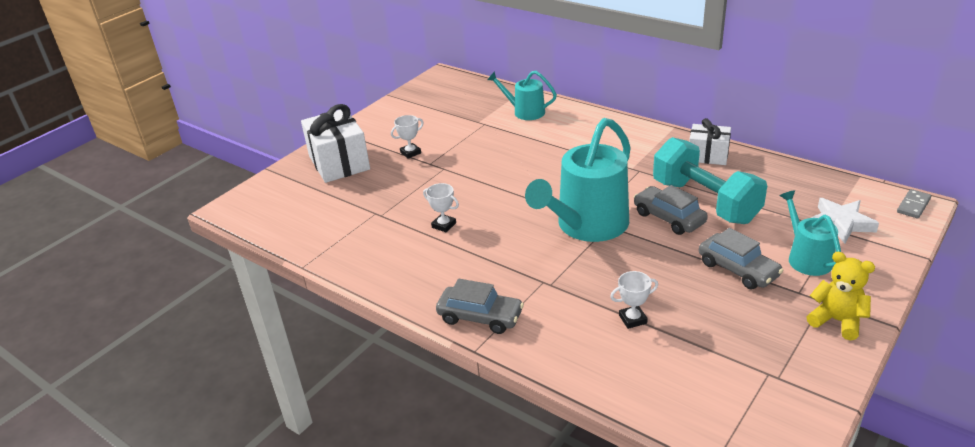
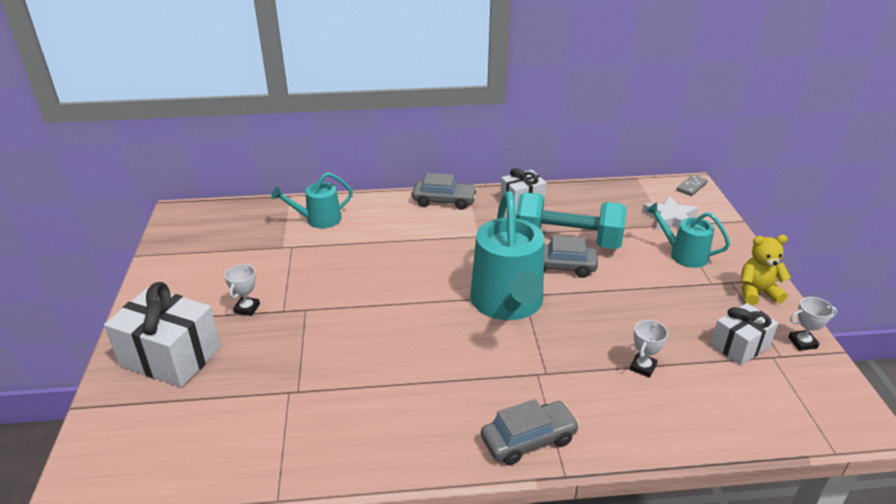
camera: 45 degrees left, 0 degrees up
(444, 225) = (380, 368): white trophy -> white trophy (802, 343)
(738, 269) = (656, 285): grey car -> grey car (444, 201)
(748, 349) = (739, 346): none -> white gift
(913, 205) = (691, 187): grey domino -> grey domino turned 45 degrees clockwise

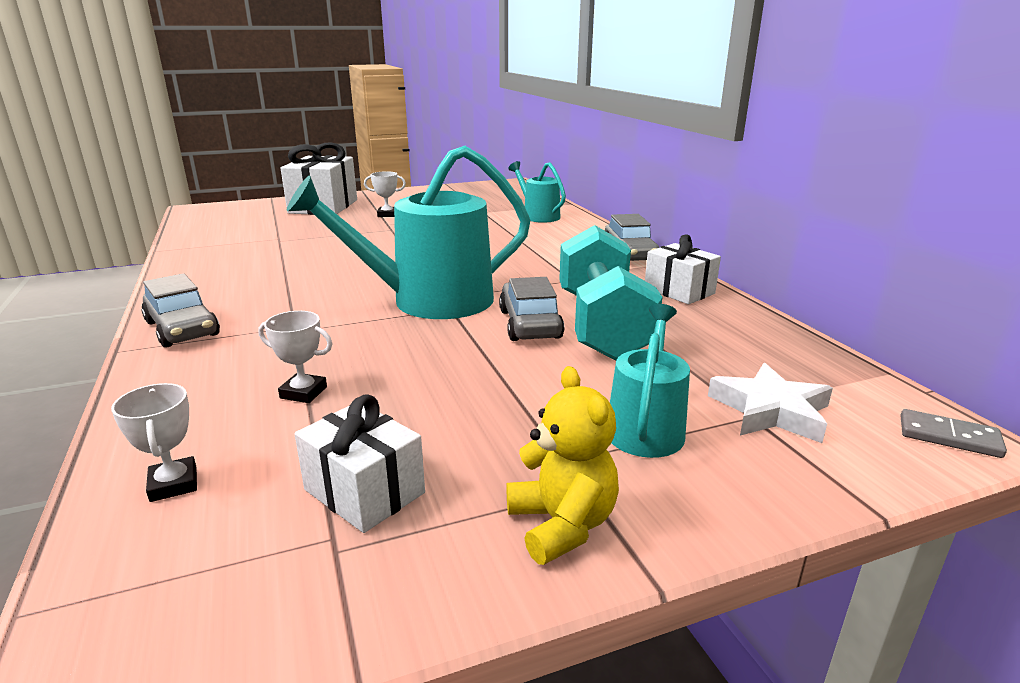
camera: 75 degrees right, 10 degrees down
(802, 343) = (386, 593): white trophy -> white trophy (173, 484)

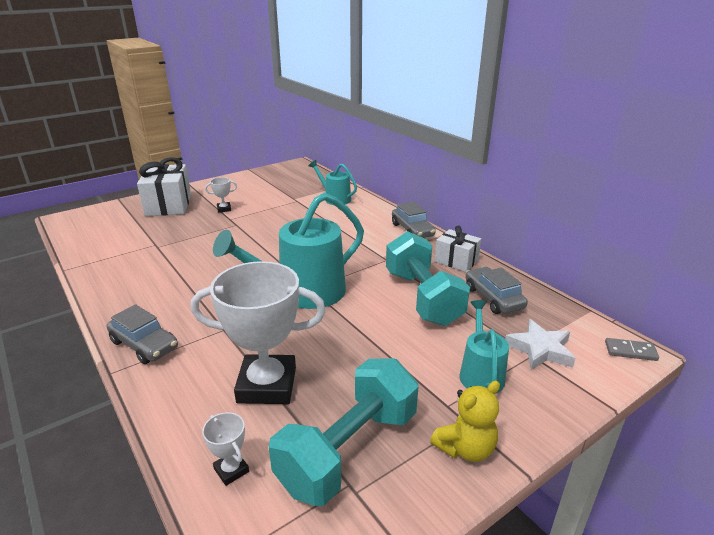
camera: 15 degrees left, 5 degrees up
(303, 392) = (267, 385): white trophy -> white trophy, size x2.38
(364, 491) = (349, 450): white gift -> turquoise dumbbell
(529, 324) = (378, 303): grey car -> grey car (493, 298)
(562, 525) = (465, 448): yellow teddy bear -> yellow teddy bear turned 90 degrees clockwise

